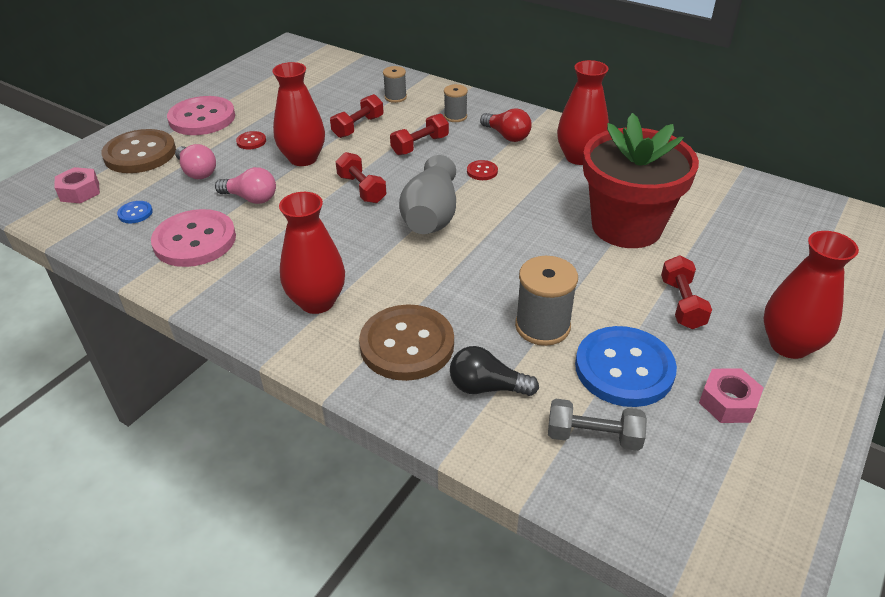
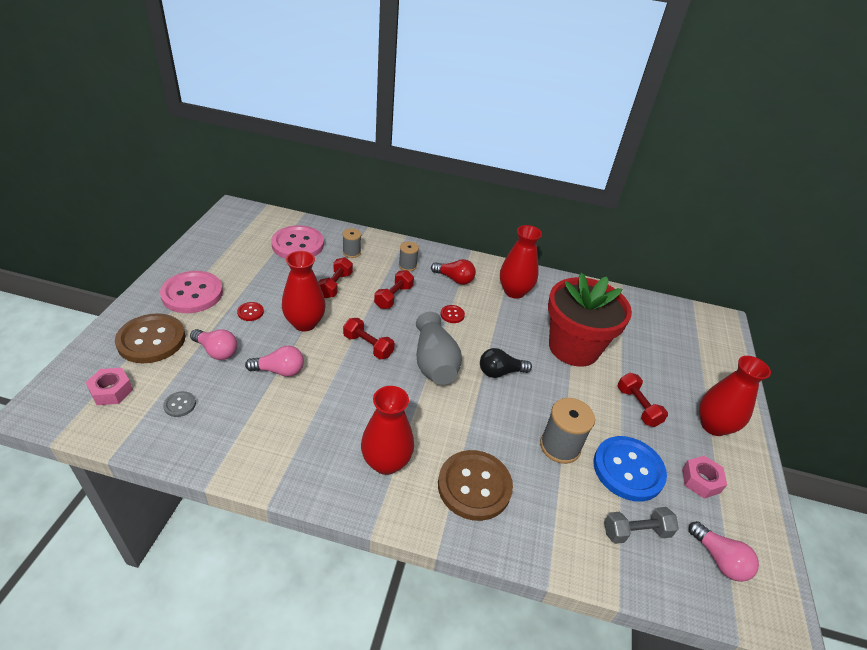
camera: 25 degrees left, 0 degrees up
(135, 213) = (180, 405): blue button -> grey button
(195, 240) = (251, 423): pink button -> pink button (298, 244)
(487, 387) = (548, 509): black light bulb -> black light bulb (500, 372)
(700, 495) = (719, 559): none -> pink light bulb

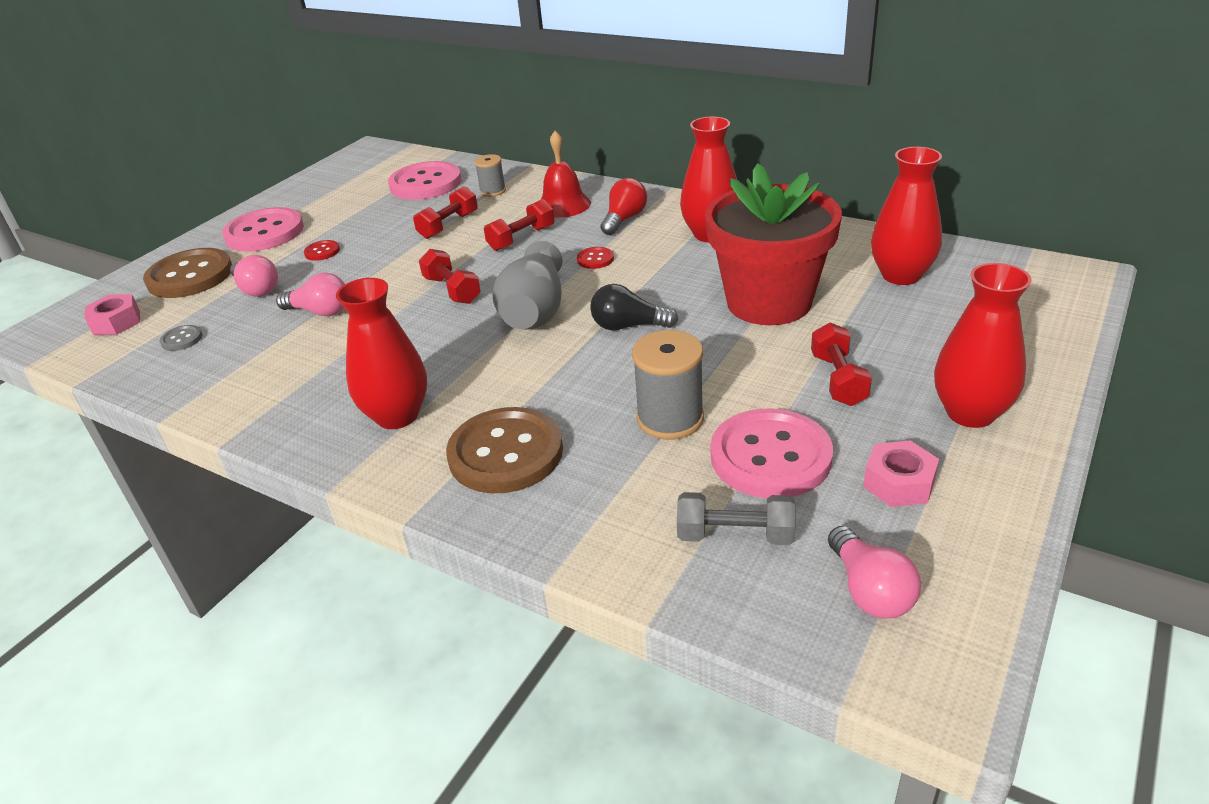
camera: 25 degrees right, 5 degrees down
(305, 323) = (383, 264): red vase -> red vase (901, 275)
(407, 266) = (563, 205): grey spool -> red bell
(454, 279) = (624, 219): red light bulb -> red light bulb turned 105 degrees counterclockwise
(628, 469) = (770, 456): blue button -> pink button

